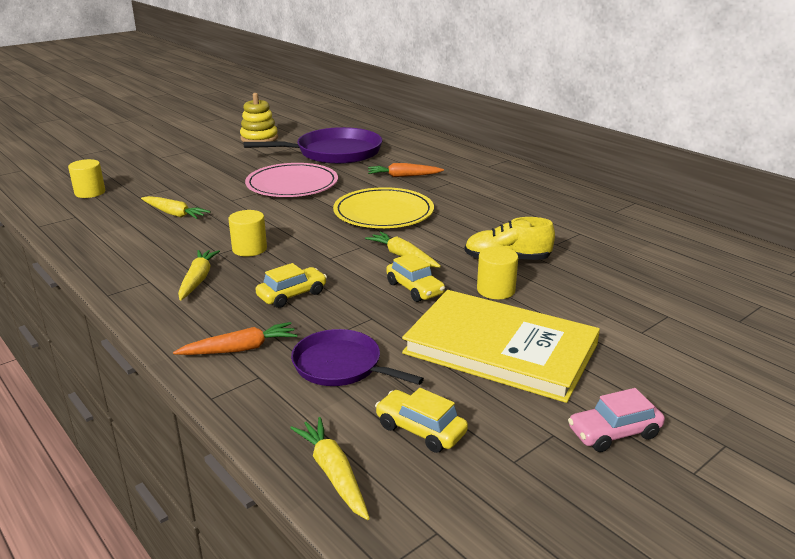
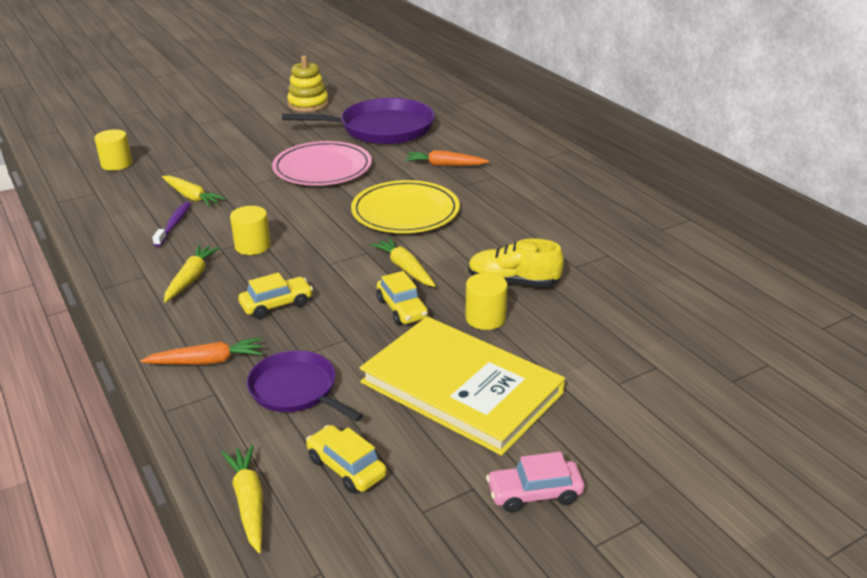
camera: 10 degrees right, 5 degrees up
(164, 237) = (174, 224): none -> purple toothbrush

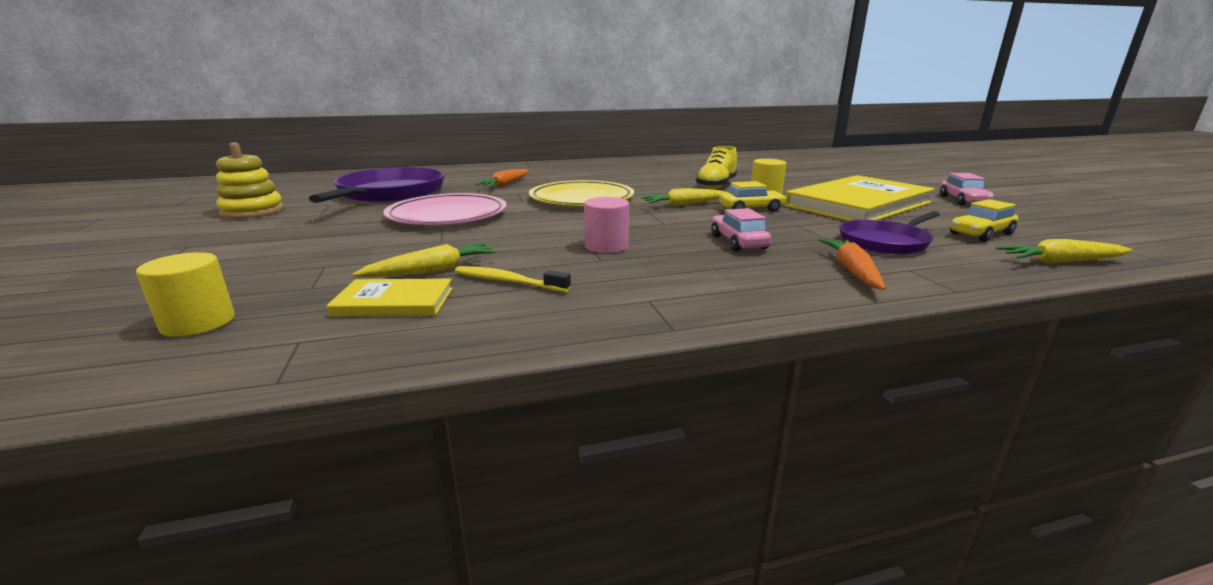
camera: 75 degrees left, 10 degrees down
(141, 200) = (394, 302): none -> yellow book
(174, 224) = (508, 281): purple toothbrush -> yellow toothbrush
(191, 278) = (669, 274): yellow carrot -> none
(252, 246) = (606, 246): yellow cylinder -> pink cylinder
(276, 304) = (738, 242): yellow car -> pink car

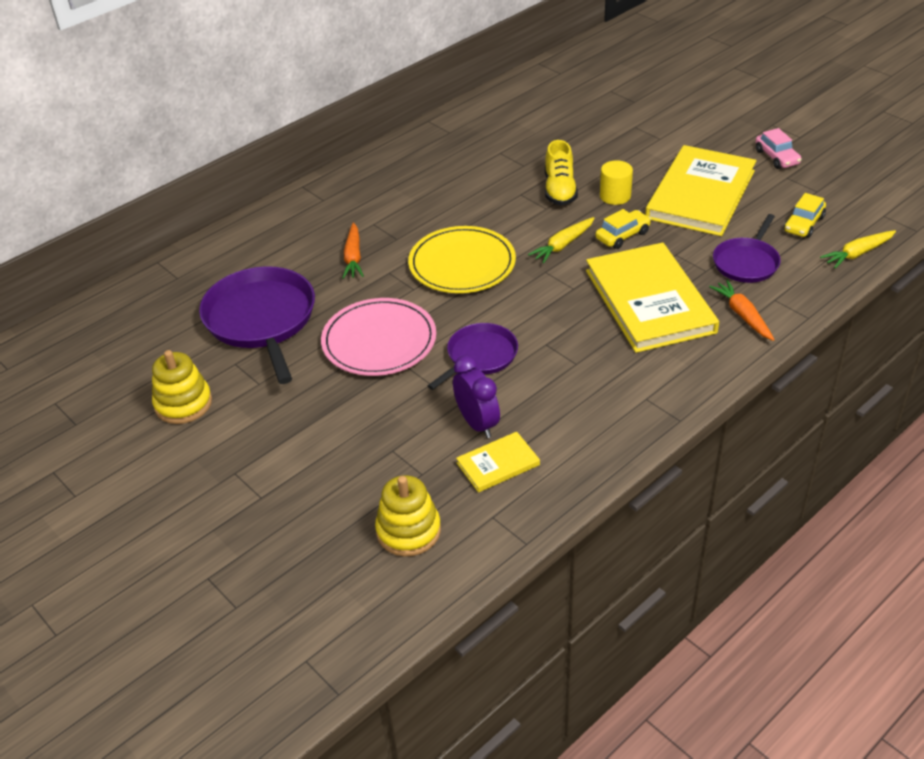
camera: 25 degrees left, 20 degrees up
(198, 323) = (408, 531): yellow cylinder -> yellow stacking toy
(432, 271) = (477, 423): yellow carrot -> purple clock
(508, 281) = (543, 415): yellow toothbrush -> none
(513, 237) = (479, 356): none -> purple pan
(606, 246) = (563, 343): pink cylinder -> none
(738, 242) = (650, 301): pink car -> yellow book

